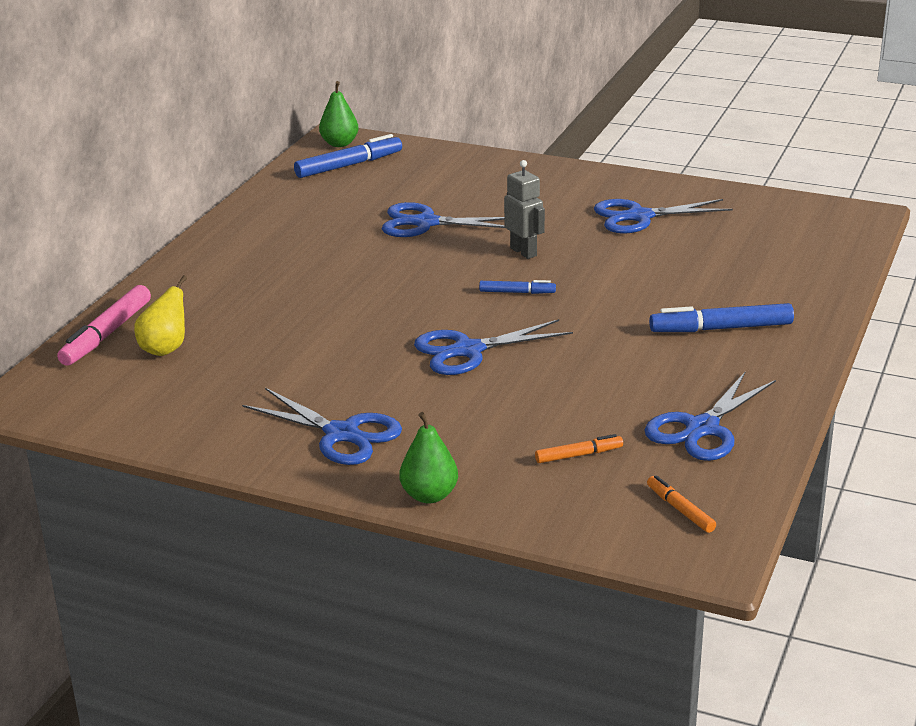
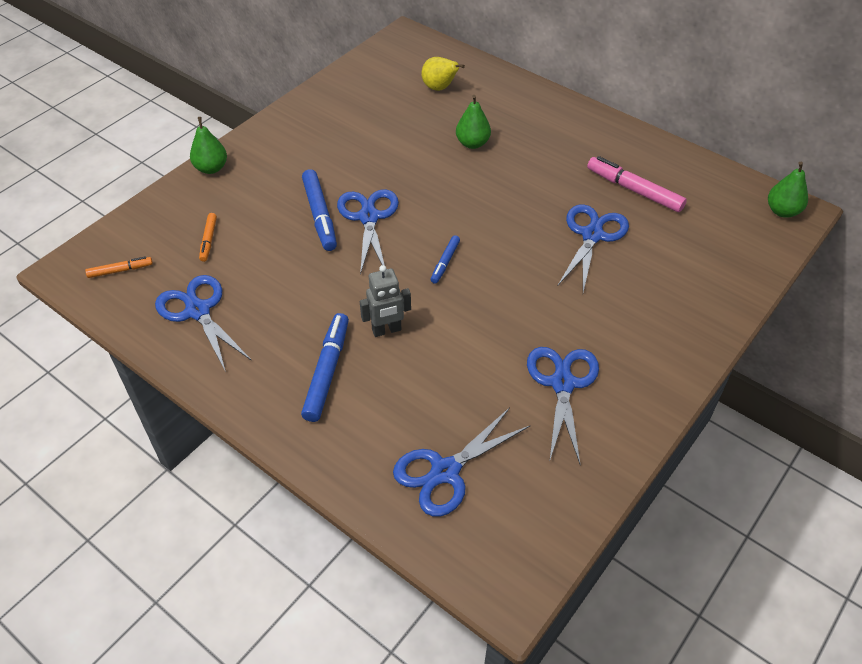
camera: 105 degrees right, 20 degrees up
(107, 334) = (470, 68): pink marker -> pink marker (634, 190)
(288, 308) = (472, 143): none -> green pear
(342, 434) = (297, 145): blue scissors -> blue scissors (445, 472)
(349, 165) = (728, 209): blue marker -> blue marker (320, 215)
(524, 252) = (515, 283): grey robot -> grey robot (386, 330)

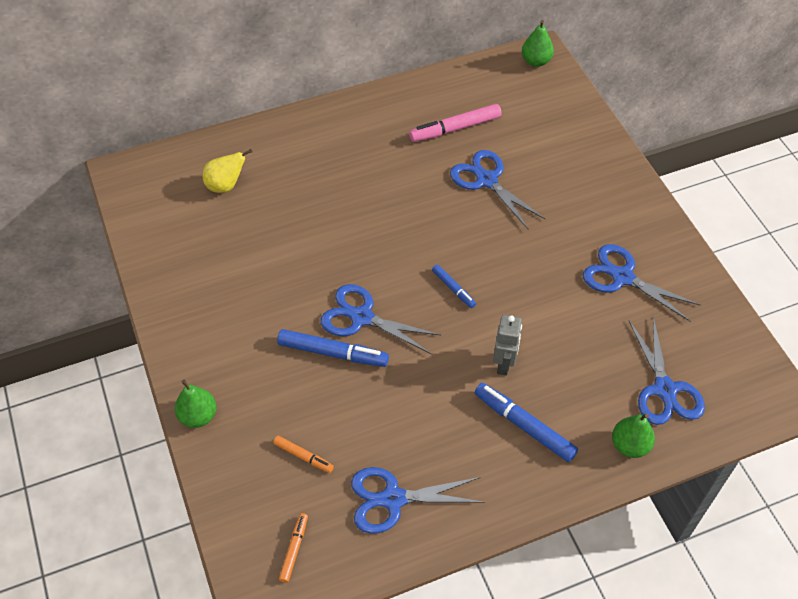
camera: 60 degrees left, 5 degrees up
(472, 143) = (321, 200): green pear -> green pear (629, 445)

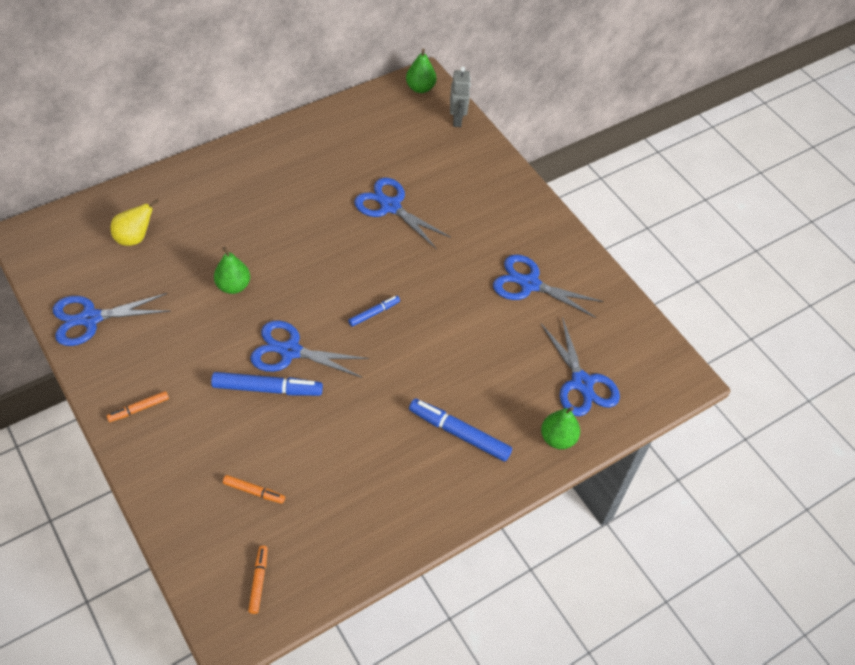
camera: 15 degrees left, 0 degrees up
(198, 416) = (143, 467): green pear -> green pear (233, 286)
(203, 357) = (139, 409): none -> orange marker
(393, 499) = (346, 519): blue scissors -> blue scissors (90, 318)
(453, 289) = (374, 313): blue marker -> blue marker turned 75 degrees counterclockwise
(455, 128) = (353, 159): pink marker -> none
(504, 364) = (432, 378): grey robot -> grey robot (457, 119)

